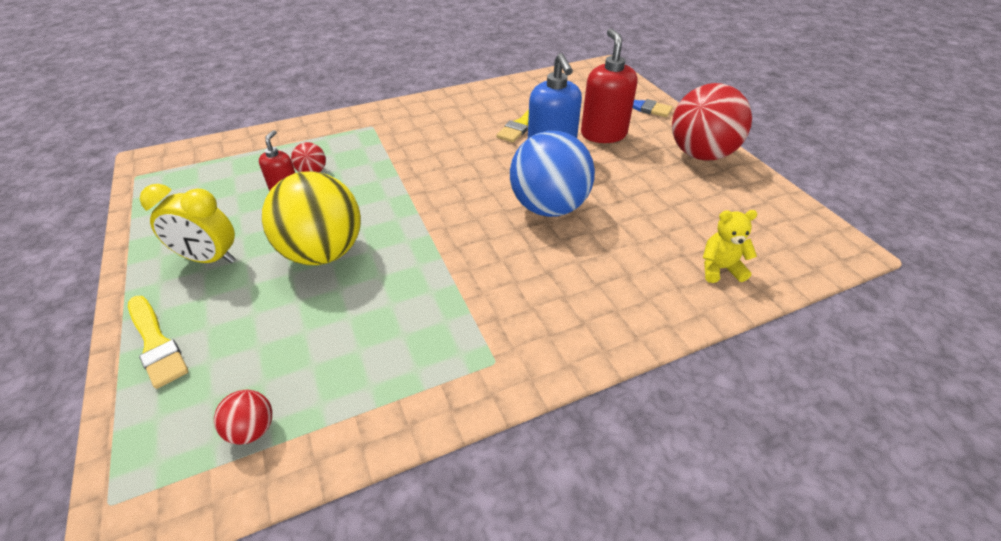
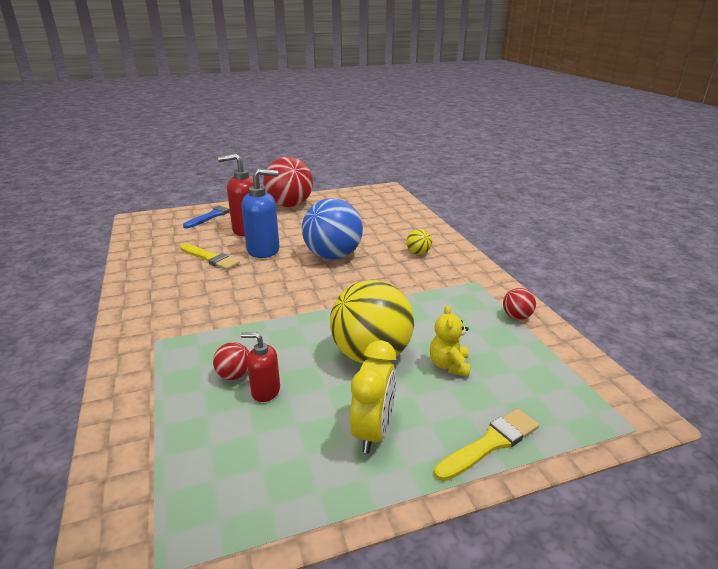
camera: 85 degrees left, 15 degrees down
(252, 429) = (553, 369): red ball -> red ball (517, 316)
(580, 292) = (418, 253): none -> yellow ball
(720, 269) = (399, 216): yellow teddy bear -> yellow teddy bear (449, 365)

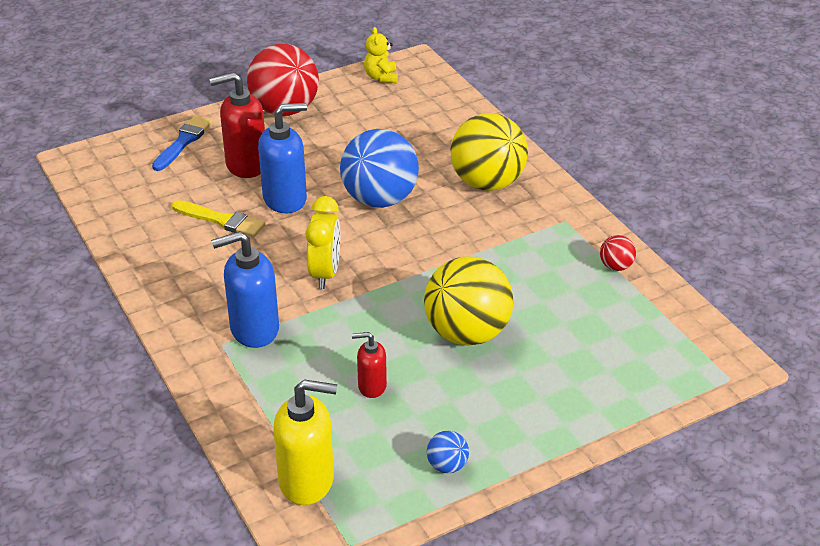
camera: 10 degrees left, 10 degrees up
(153, 481) = (307, 481): none -> yellow soap dispenser
(188, 332) = (254, 329): none -> blue soap dispenser
(234, 375) = (331, 373): red ball -> none
(308, 485) = (447, 465): none -> blue ball
(373, 432) = (491, 412): yellow clock -> yellow clock (325, 273)
(418, 253) = (487, 183): yellow ball -> yellow ball, size x2.31
(449, 365) = (551, 335): yellow teddy bear -> yellow teddy bear (381, 77)
(490, 443) = (600, 409): yellow brush -> none

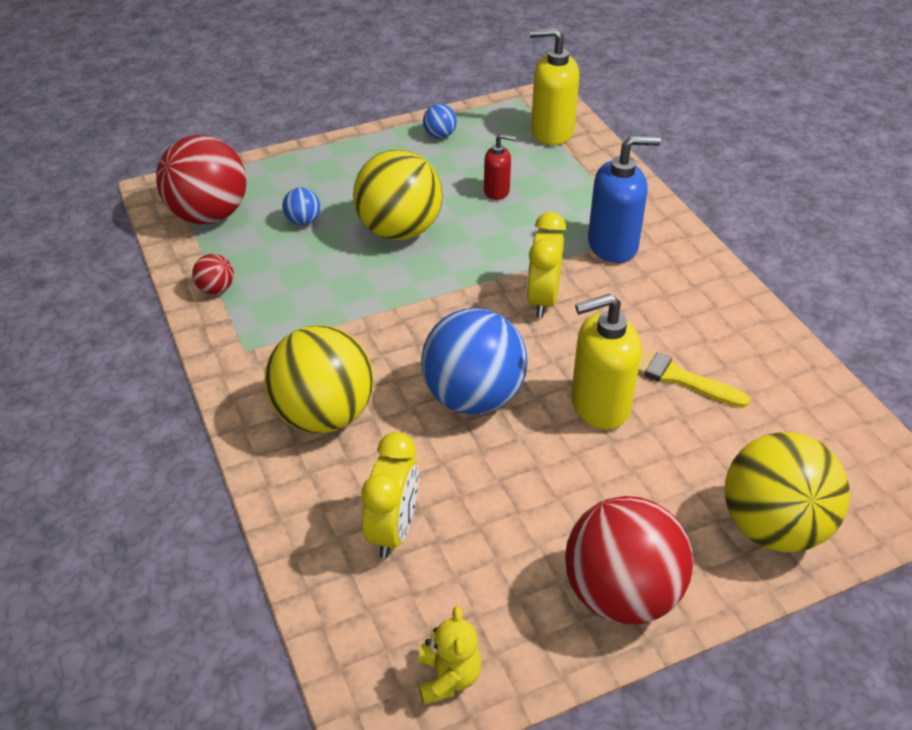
camera: 175 degrees left, 5 degrees up
(183, 142) = (773, 526): blue brush -> yellow ball
(246, 165) = (664, 471): red soap dispenser -> none
(285, 199) = (599, 405): blue soap dispenser -> yellow soap dispenser
(423, 128) = (393, 530): none -> yellow clock
(567, 337) = (303, 221): none -> blue ball
(665, 339) = (209, 215): none -> red ball

